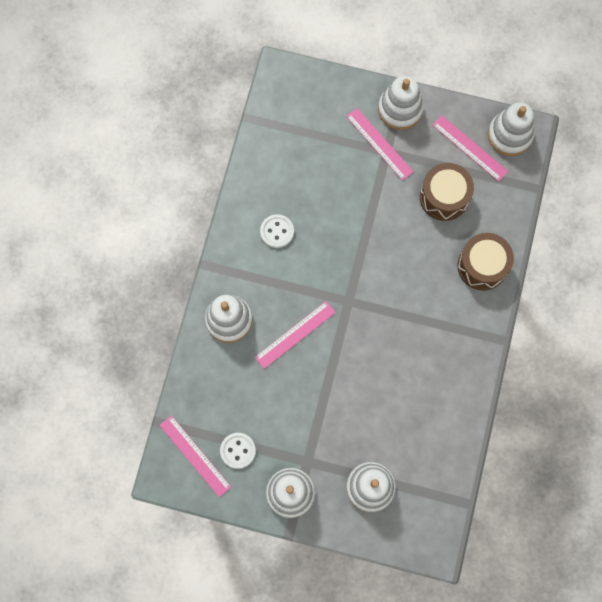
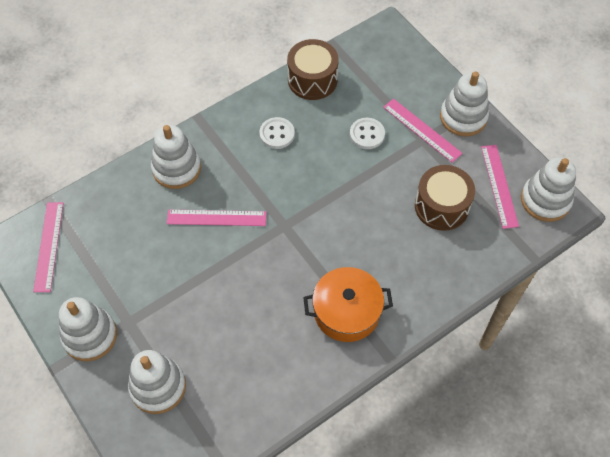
camera: 40 degrees right, 15 degrees down
(238, 450) = (84, 269): white button -> white button (367, 134)
(379, 144) = (422, 130): pink ruler -> pink ruler turned 45 degrees counterclockwise
(447, 330) = (346, 312): none -> orange pot
(482, 266) = (427, 284): brown drum -> brown drum (312, 80)

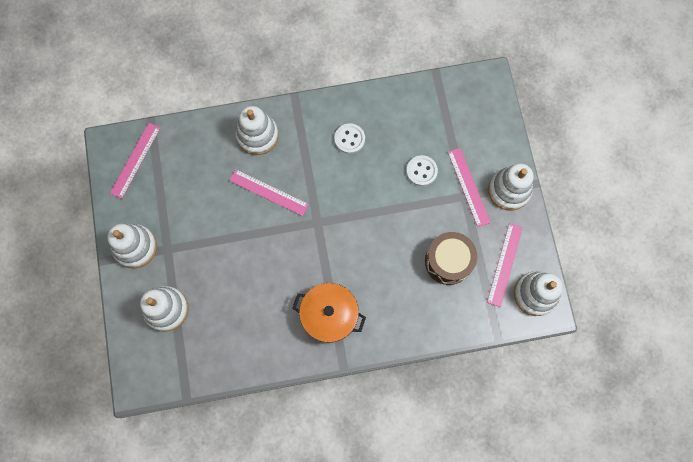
camera: 25 degrees right, 15 degrees up
(312, 80) = (402, 101): brown drum -> none

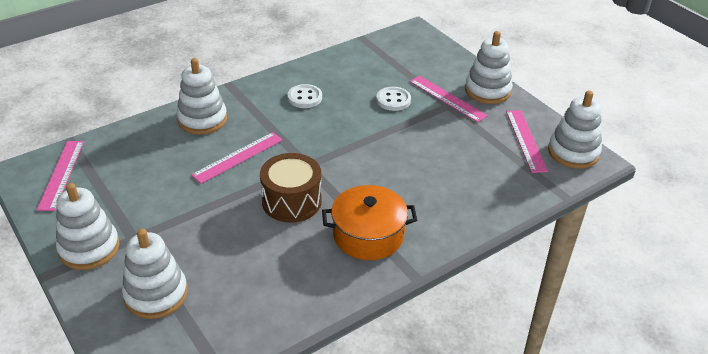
camera: 25 degrees left, 35 degrees down
(269, 192) = (238, 157): pink ruler -> pink ruler turned 45 degrees counterclockwise
(448, 261) = (468, 154): brown drum -> brown drum (291, 201)

